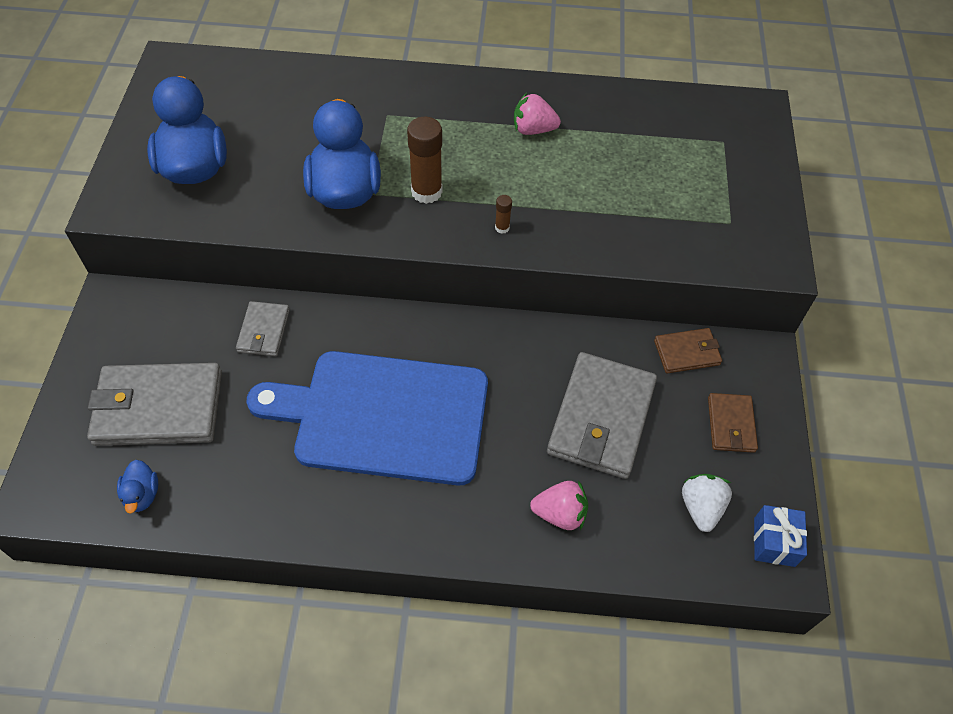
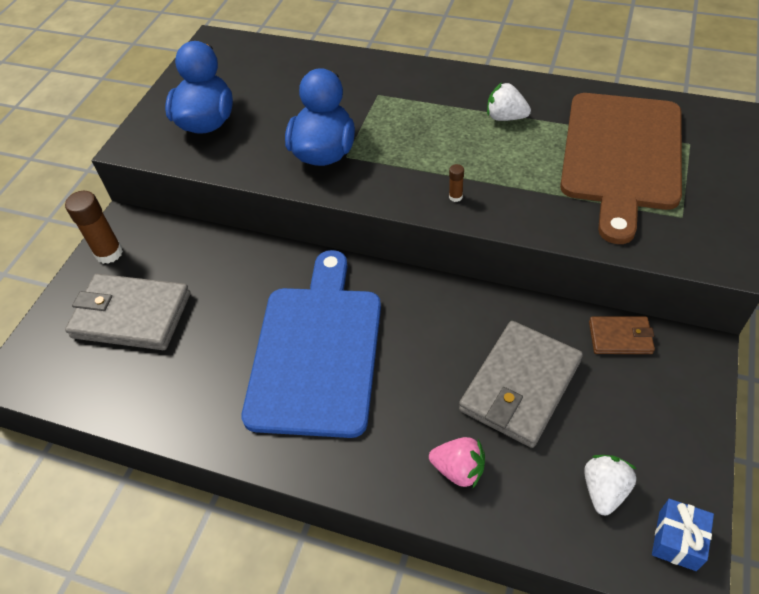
camera: 20 degrees right, 5 degrees down
(142, 495) = (96, 385): blue duck -> none
(264, 331) = (235, 264): grey wallet -> none
(384, 416) = (317, 351): blue cutting board -> blue cutting board turned 75 degrees clockwise
(426, 192) = (395, 159): brown glue stick -> brown glue stick (109, 253)
(533, 130) = (505, 117): pink strawberry -> white strawberry
(659, 162) = (621, 155): none -> brown cutting board
(731, 424) = (652, 413): brown wallet -> none

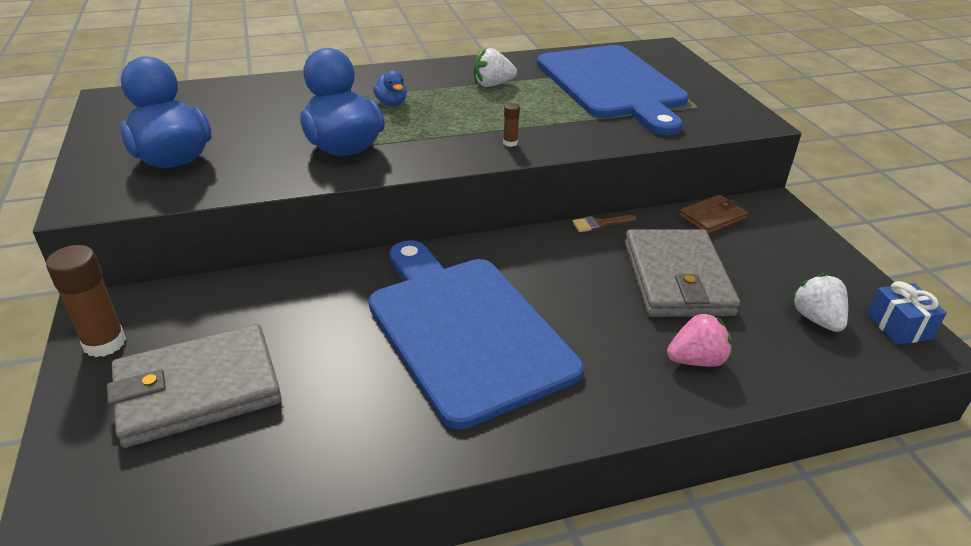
camera: 40 degrees left, 15 degrees down
(400, 113) = (391, 103): none -> blue duck
(508, 298) = (600, 224): none -> brown brush
(621, 155) = (612, 85): brown cutting board -> blue cutting board

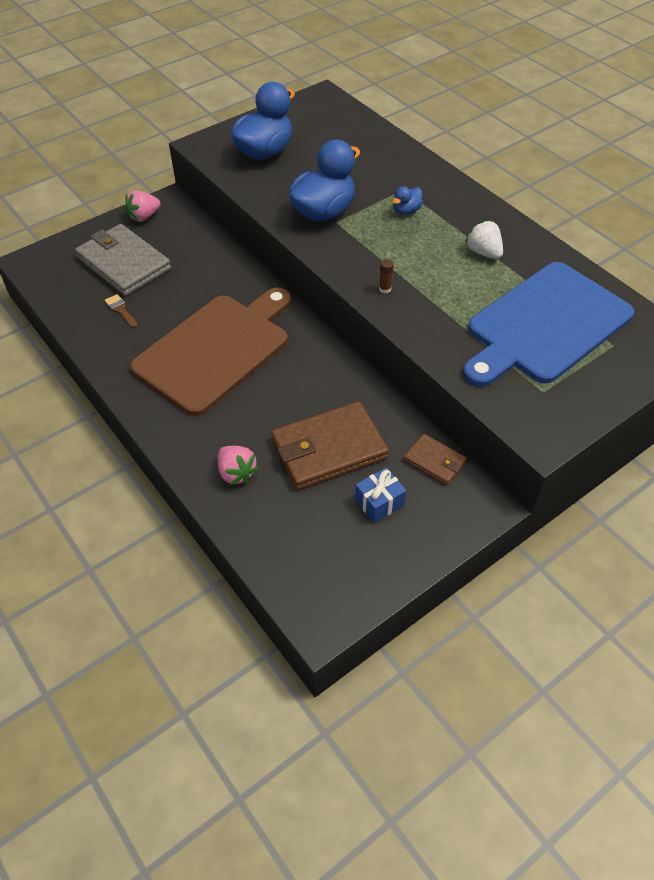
camera: 70 degrees right, 15 degrees up
(104, 343) = (144, 217): brown glue stick -> pink strawberry
(465, 330) = (216, 350): blue cutting board -> brown cutting board
(600, 224) = (379, 390): brown brush -> brown brush (121, 310)
(677, 278) = (329, 449): grey wallet -> brown wallet
(816, 319) = (319, 544): white strawberry -> none
(898, 326) = (336, 603): blue gift -> blue gift (379, 502)

